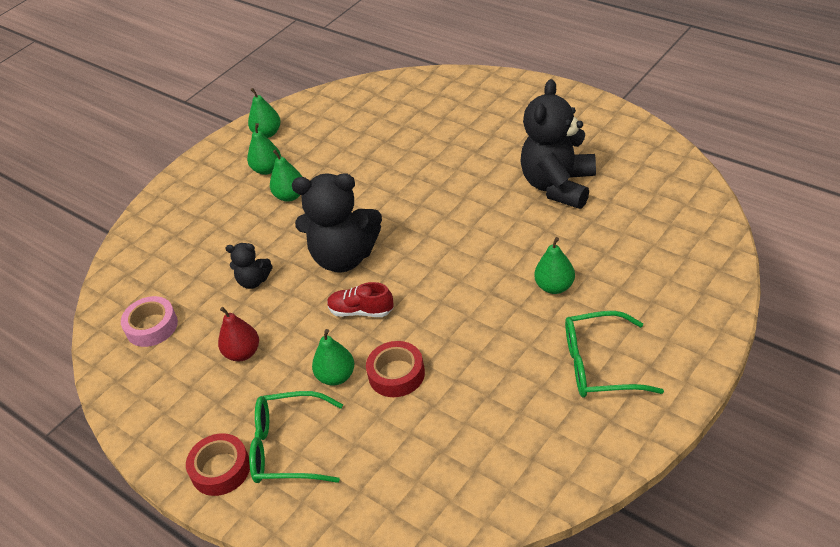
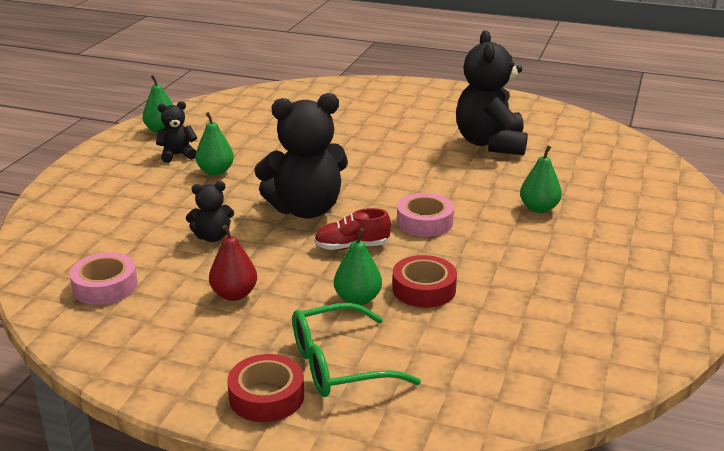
camera: 25 degrees left, 15 degrees down
(267, 169) = (177, 155): green pear -> black teddy bear
(439, 289) = (424, 222): none -> pink tape
(599, 365) = (624, 257): green glasses -> none

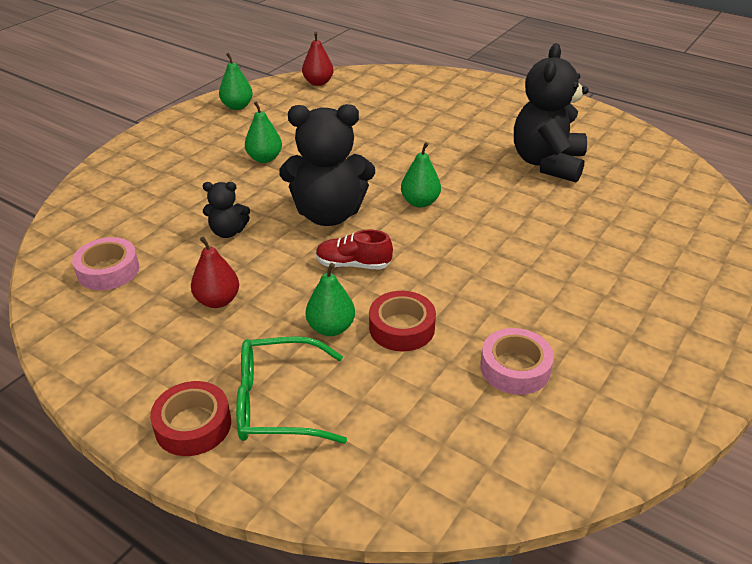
camera: 15 degrees right, 10 degrees up
(177, 155) = (239, 135): black teddy bear -> none
(235, 101) = (318, 82): none -> red pear
(424, 222) = (438, 247): pink tape -> pink tape (515, 368)
(539, 208) = (564, 250): green pear -> green pear (420, 202)

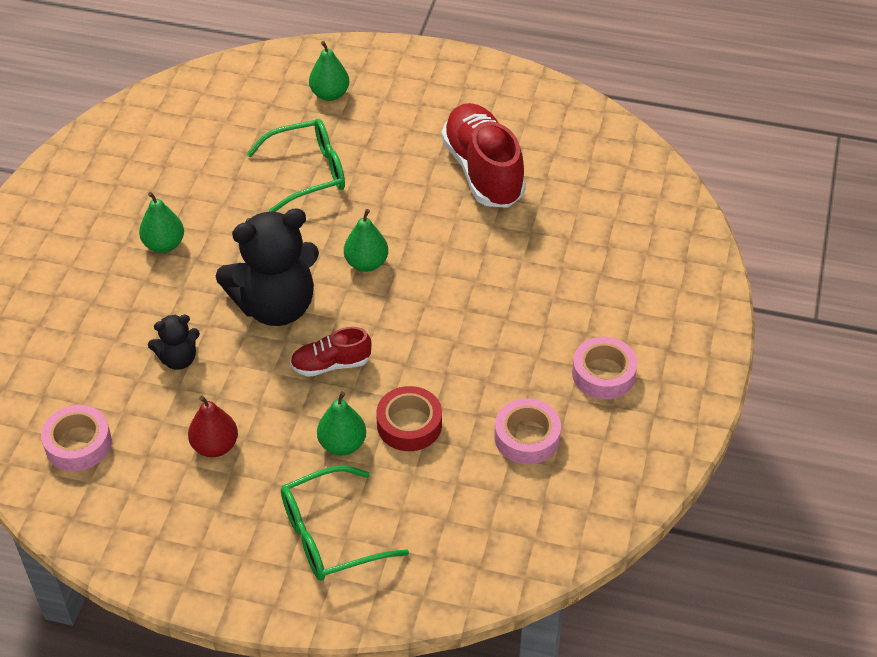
camera: 20 degrees left, 10 degrees up
(193, 425) = (265, 580): red tape -> none
(237, 106) = (85, 169): green pear -> green pear (330, 94)
(318, 82) = (166, 102): red pear -> none
(402, 138) = (309, 172): none -> green glasses
(547, 163) = (483, 171): black teddy bear -> red shoe
(614, 333) = (603, 374): none -> pink tape

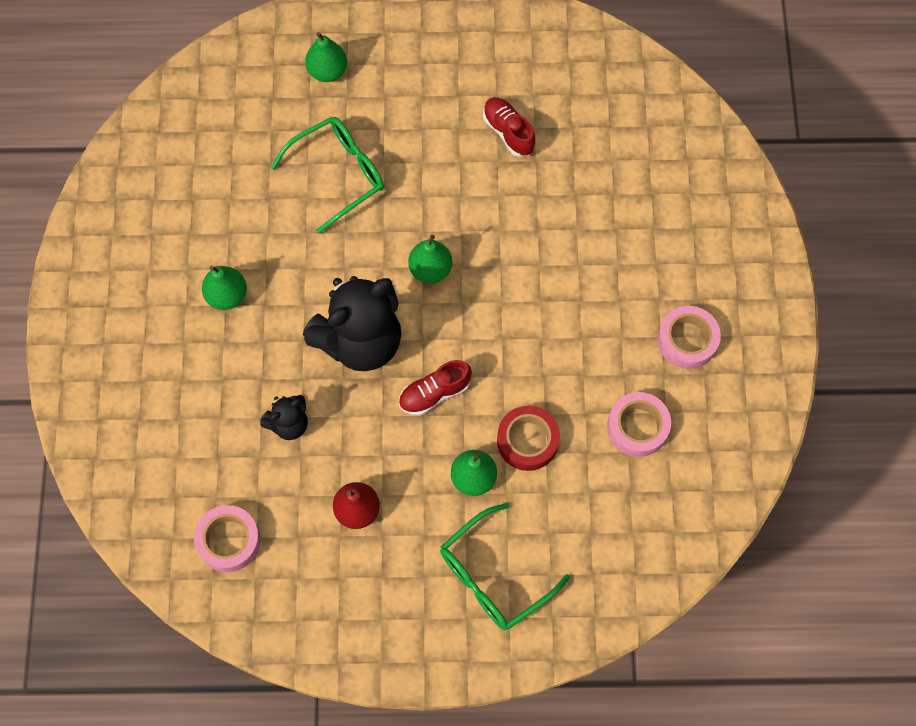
camera: 15 degrees left, 20 degrees up
(483, 171) = (508, 132): red shoe -> red shoe, size x0.52

